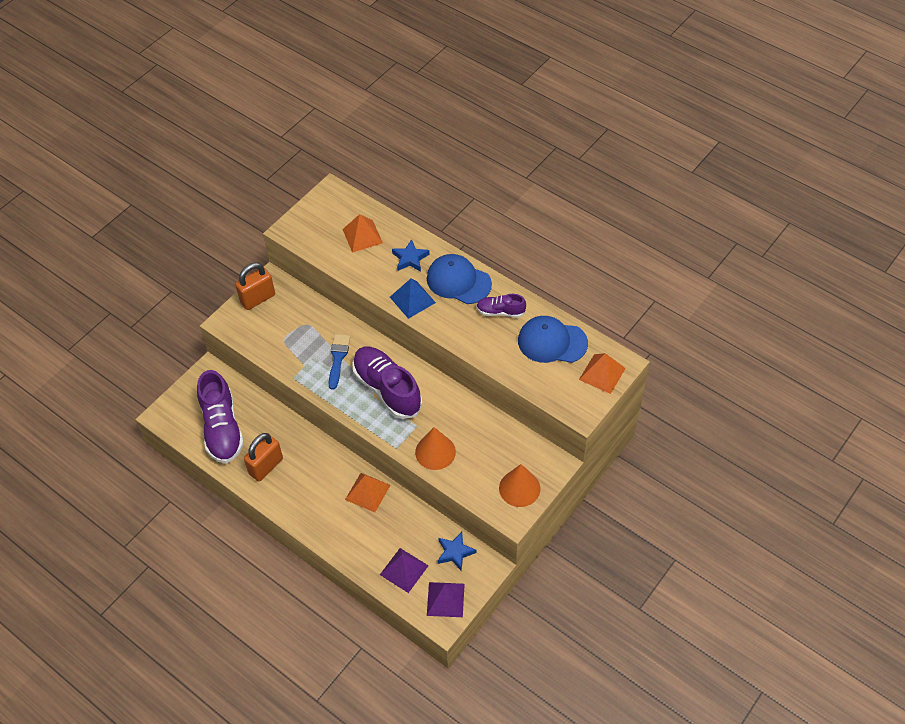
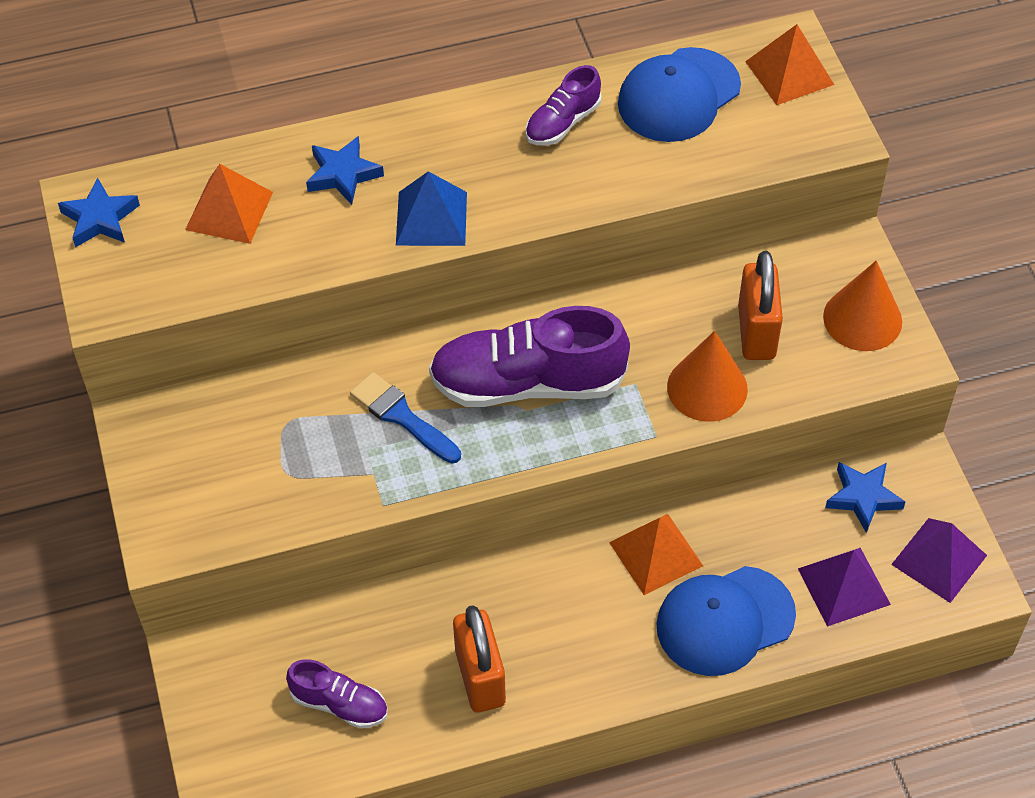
camera: 55 degrees left, 0 degrees up
(222, 428) = (339, 704): purple shoe -> purple shoe, size x0.51
(258, 299) = (159, 464): orange padlock -> orange padlock (756, 332)
(326, 201) = (100, 219): none -> blue star
(458, 281) = (451, 140): blue cap -> blue cap (725, 621)

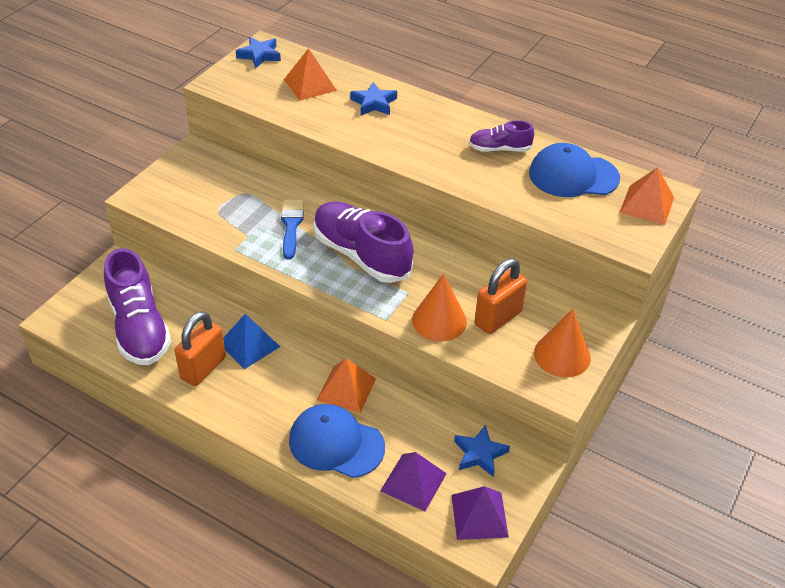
camera: 45 degrees right, 10 degrees down
(339, 704) = (139, 328): purple shoe -> purple shoe, size x1.94
(431, 218) = (385, 142): blue pyramid -> blue pyramid (249, 345)

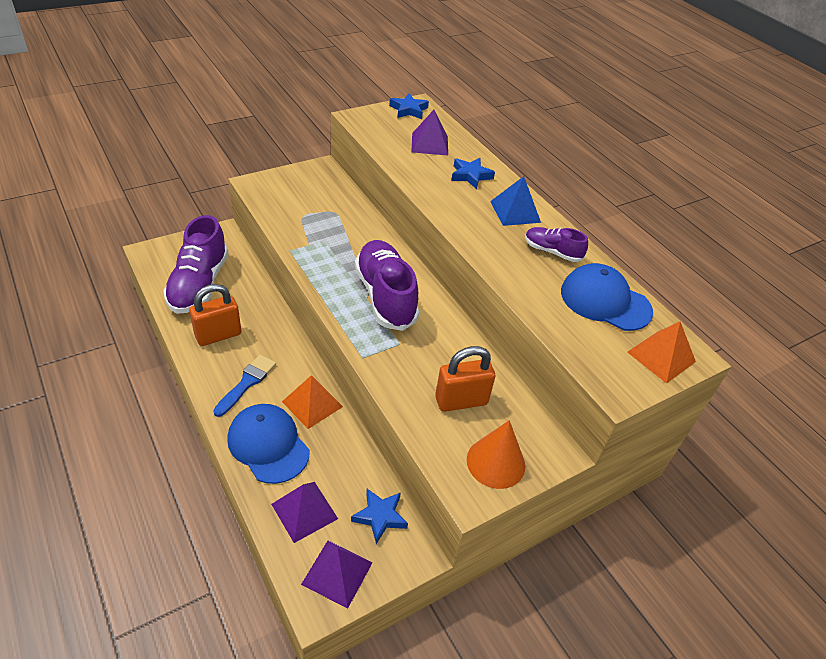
camera: 25 degrees right, 0 degrees up
(249, 345) = (266, 333): blue pyramid -> blue pyramid (515, 211)
(291, 225) = (348, 250): blue brush -> blue brush (247, 383)
(310, 85) = (429, 144): orange pyramid -> purple pyramid
(439, 320) = (407, 379): orange cone -> none

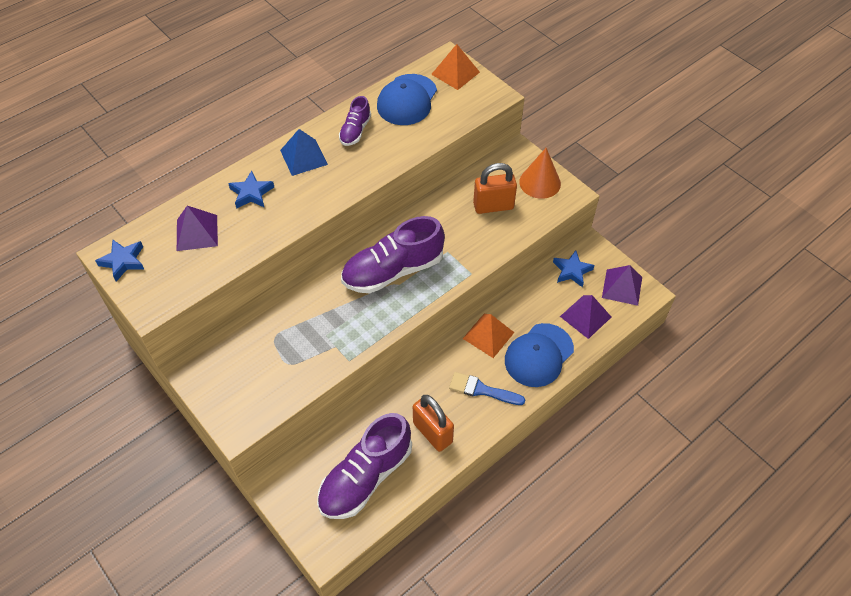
camera: 95 degrees left, 10 degrees up
(199, 284) = (365, 477): purple shoe -> purple shoe turned 135 degrees clockwise
(461, 401) = (493, 206): orange padlock -> orange padlock turned 75 degrees counterclockwise

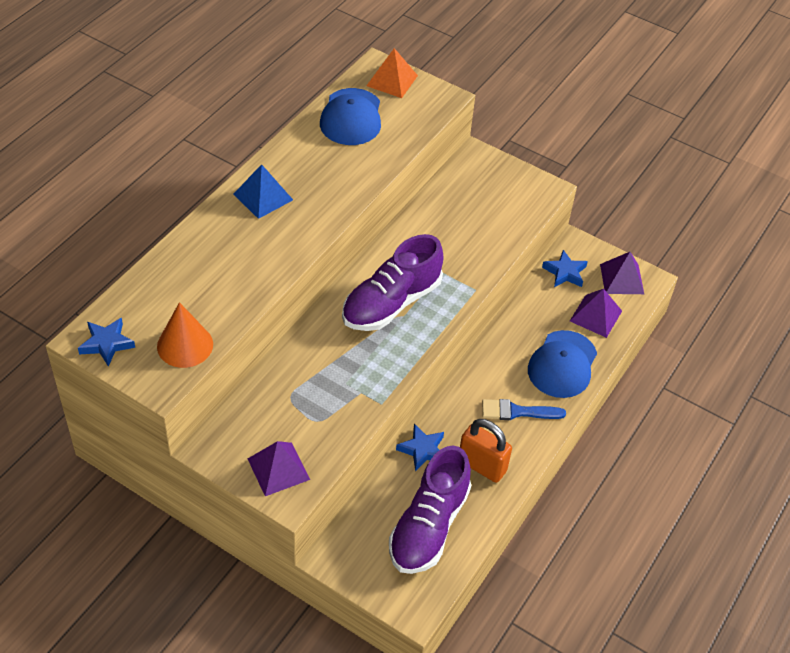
camera: 20 degrees left, 5 degrees down
(197, 232) = (178, 297): purple pyramid -> purple pyramid (278, 469)
(251, 193) = (221, 245): blue star -> blue star (422, 450)
(355, 131) = (308, 159): purple shoe -> none
(488, 335) = (502, 355): orange pyramid -> none
(493, 206) = (471, 216): orange padlock -> none
(540, 182) = (511, 183): orange cone -> orange cone (185, 345)

